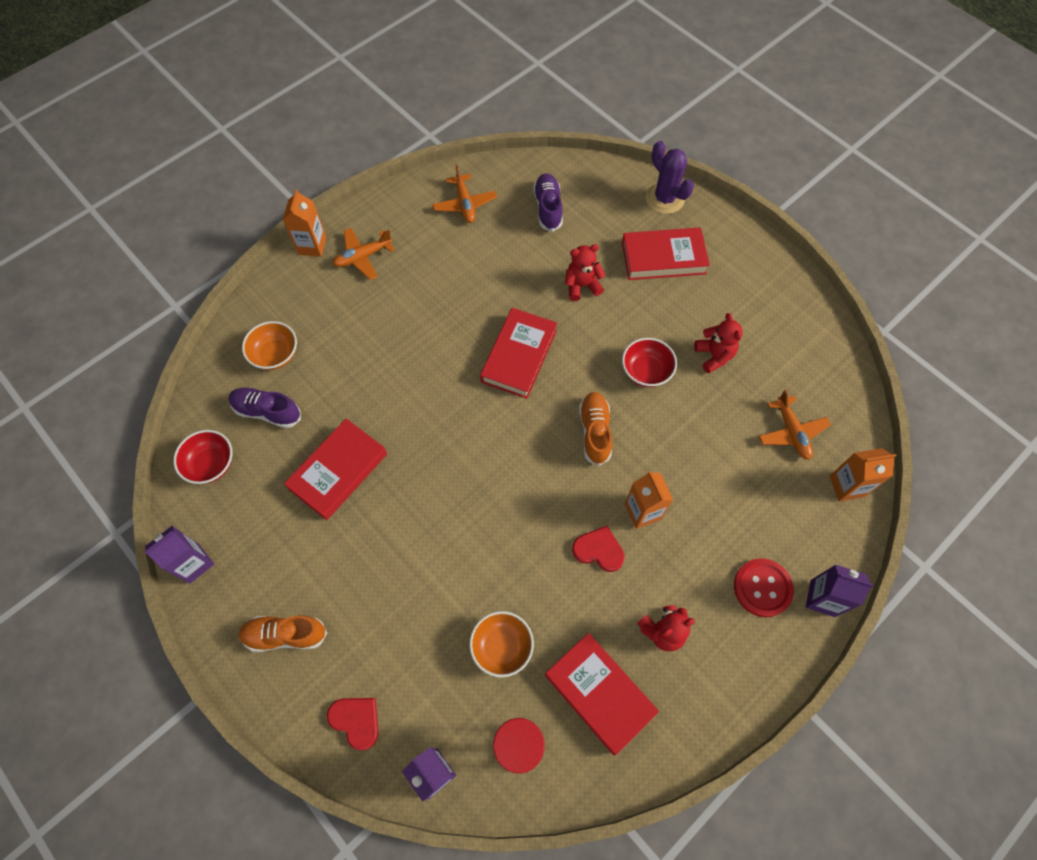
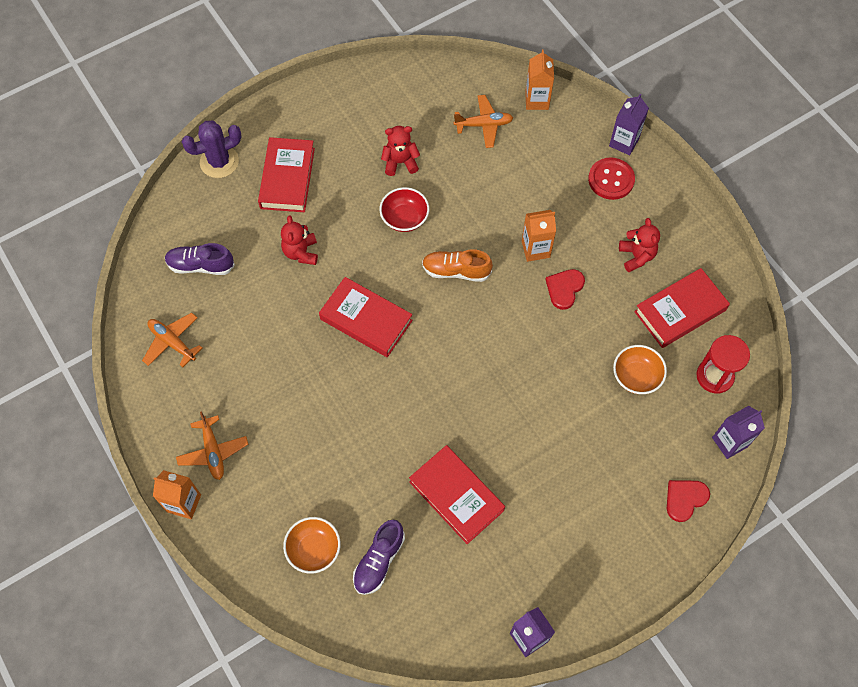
camera: 80 degrees left, 0 degrees up
(211, 464) = (427, 619): red bowl -> none
(285, 635) = (606, 554): orange shoe -> none
(465, 204) = (172, 342): orange plane -> orange plane turned 135 degrees counterclockwise

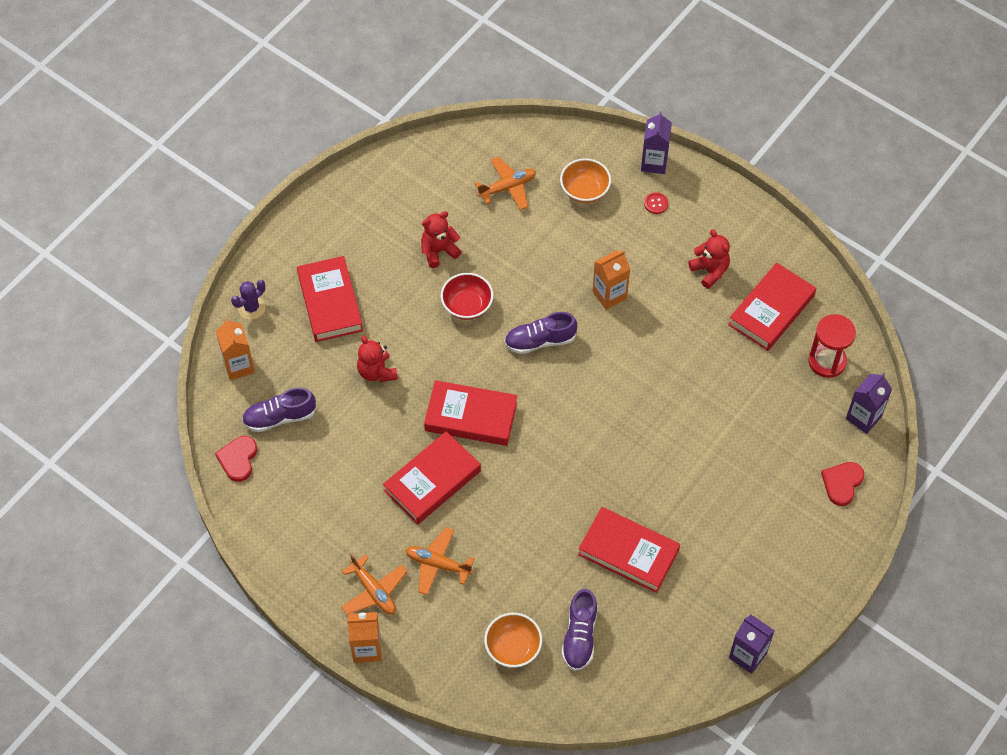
camera: 20 degrees left, 5 degrees down
(172, 342) = (285, 501): orange plane -> orange plane (438, 564)
(219, 162) = (251, 308): purple cactus -> purple cactus, size x0.65
(307, 367) = (432, 481): none -> red book
(456, 271) = (540, 341): orange shoe -> purple shoe
(537, 100) = (551, 146): orange carton -> orange carton (239, 366)
(564, 289) = (653, 324): red heart -> red heart (238, 459)
(611, 179) = (656, 204): red button -> red button, size x0.50
(636, 377) = (754, 386): orange bowl -> orange bowl (584, 190)

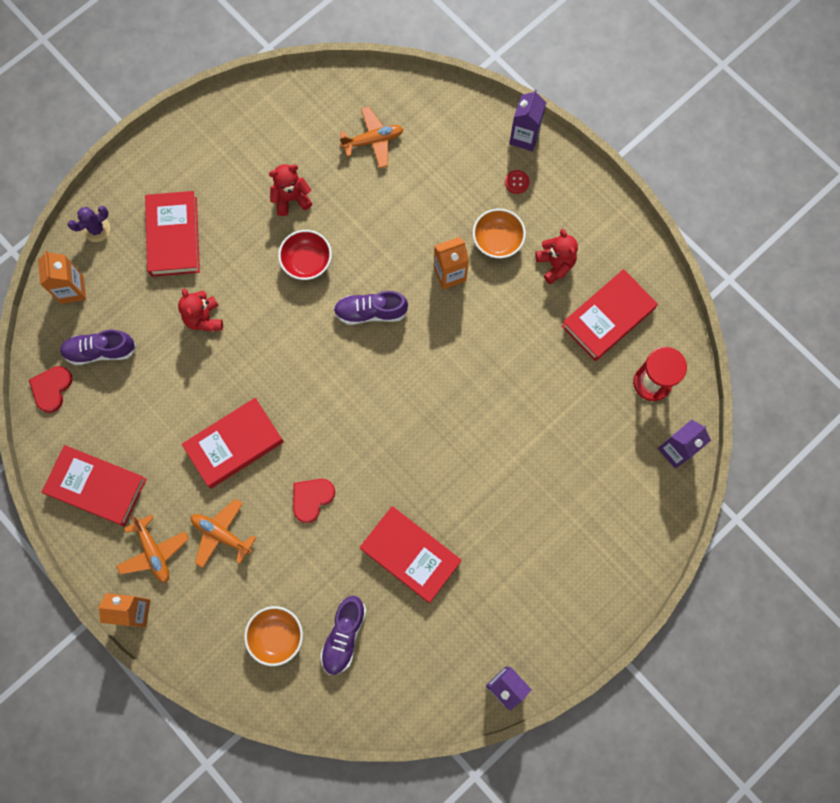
camera: 10 degrees right, 15 degrees up
(471, 416) = (286, 382): red book -> red book (97, 486)
(584, 190) = (449, 156): orange bowl -> orange bowl (497, 241)
(842, 483) = (639, 517): red heart -> red heart (312, 498)

